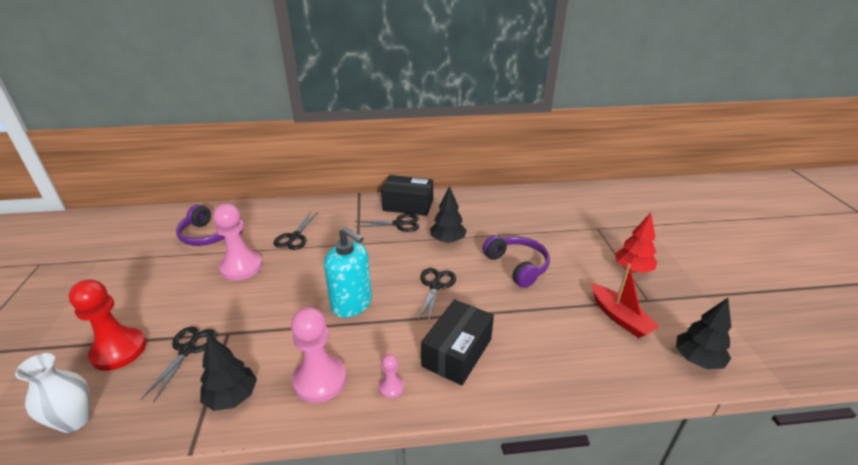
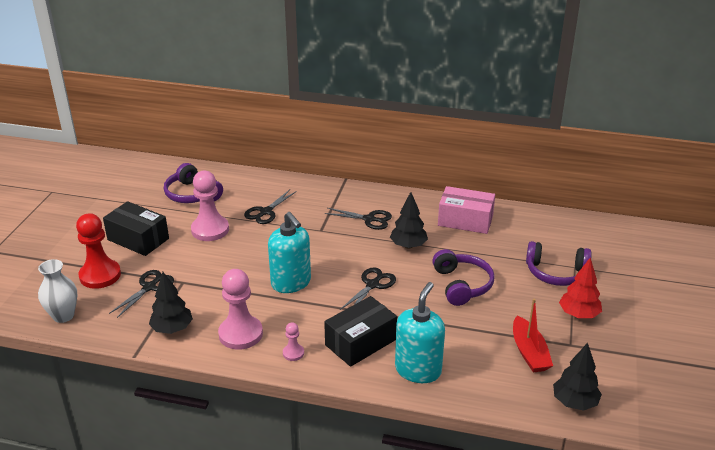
camera: 20 degrees right, 0 degrees up
(408, 205) = (388, 202): black box -> black box (138, 239)
(483, 208) = (465, 220): none -> pink box
(533, 368) = (418, 370): none -> turquoise soap dispenser
(587, 236) = (556, 273): none -> purple headphones

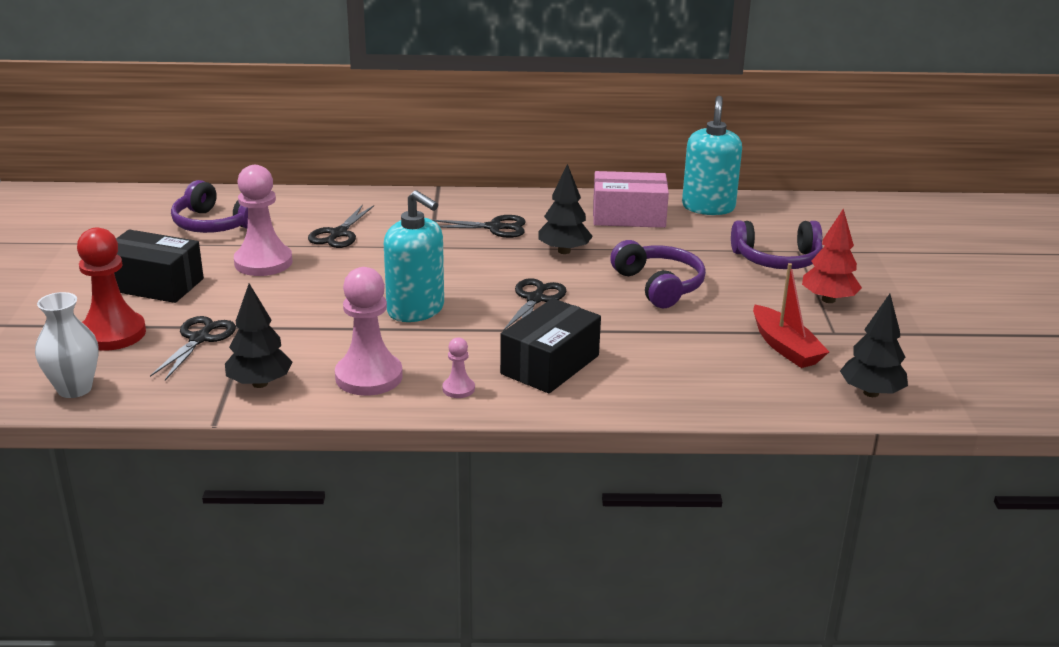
camera: 15 degrees left, 5 degrees down
(418, 370) = (646, 385): turquoise soap dispenser -> turquoise soap dispenser (708, 207)

